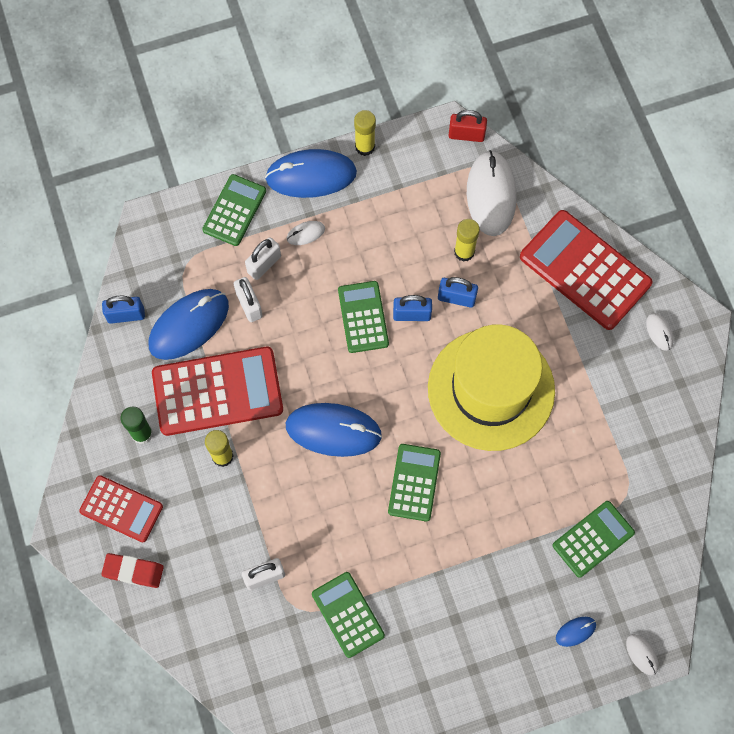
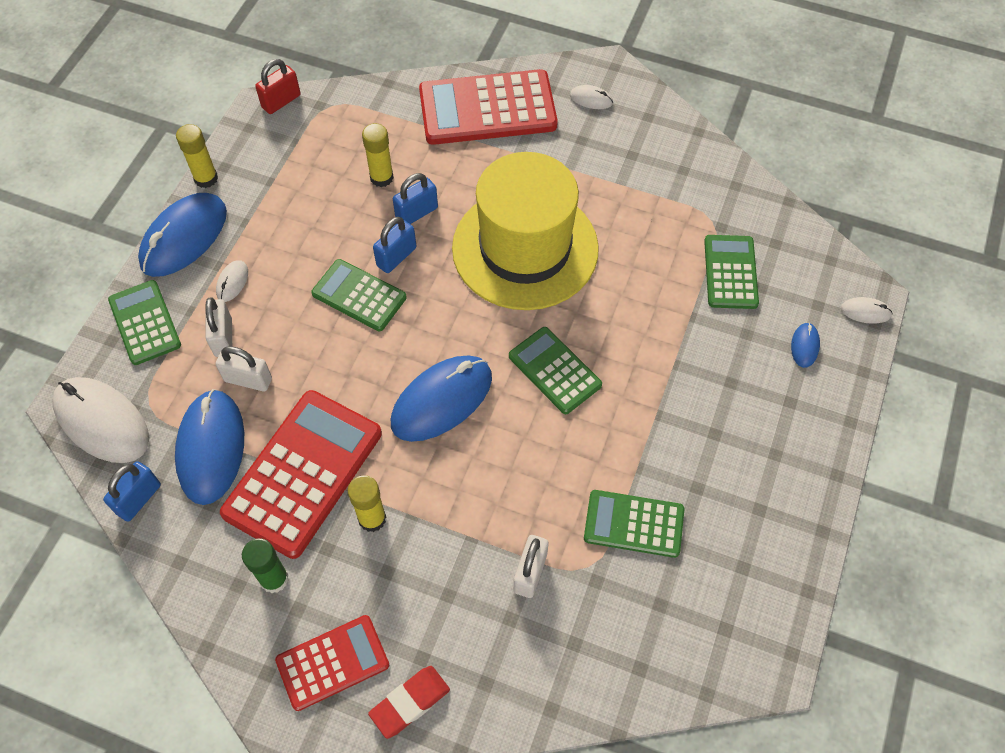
camera: 50 degrees left, 10 degrees down
(491, 195) = (352, 123): white mouse -> white mouse (102, 422)

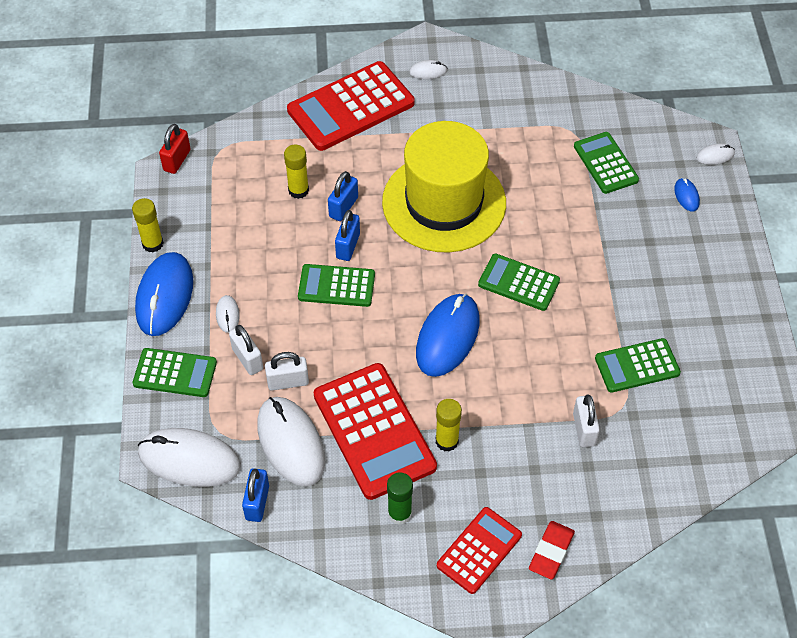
camera: 25 degrees left, 5 degrees down
(145, 323) = (175, 373): green calculator -> green calculator turned 150 degrees clockwise
(211, 448) = (291, 443): blue mouse -> white mouse
(303, 473) = (374, 431): red calculator -> red calculator turned 150 degrees clockwise

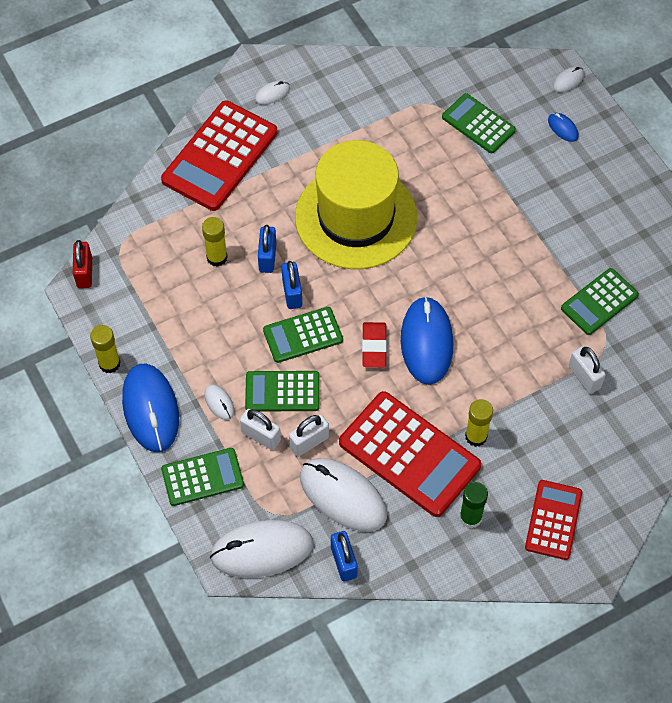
camera: 25 degrees left, 5 degrees up
(518, 283) = (461, 267): green calculator -> green calculator (282, 392)
(551, 552) = (612, 495): red eraser -> red eraser (374, 347)

